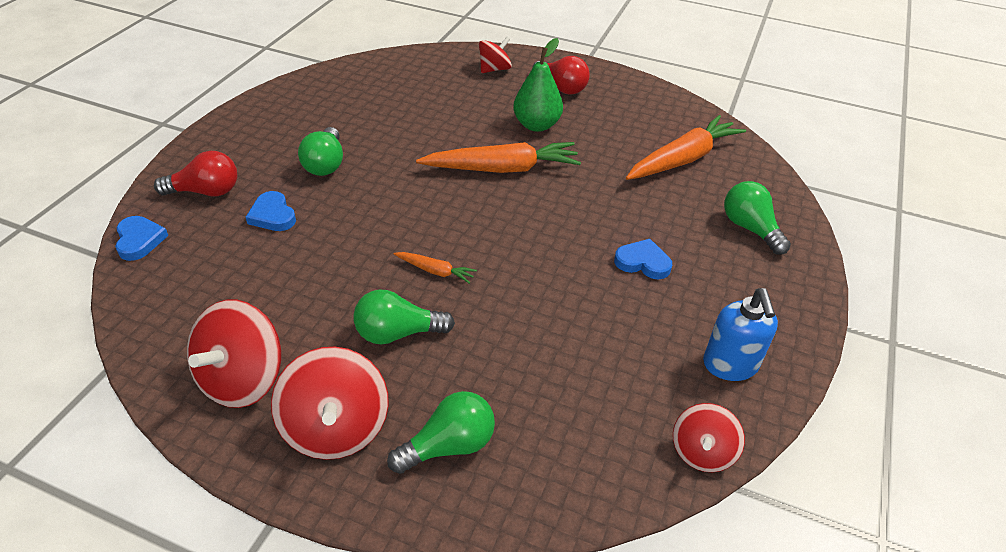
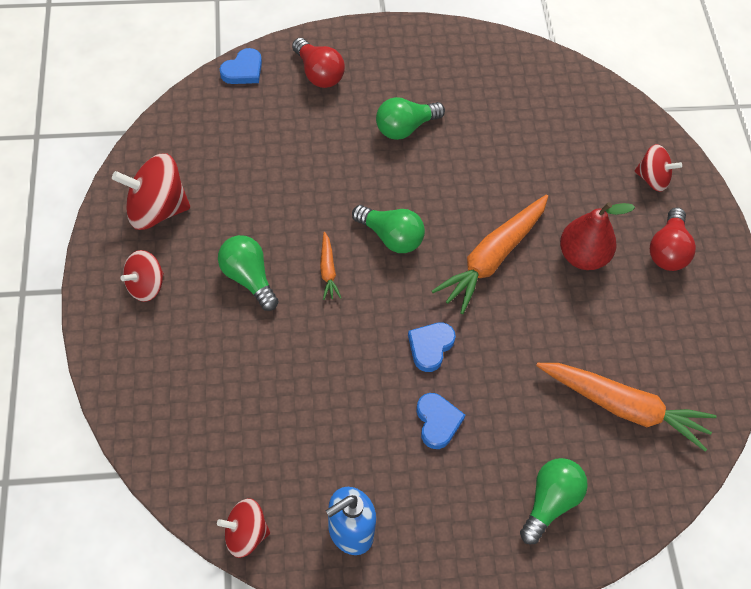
camera: 60 degrees right, 15 degrees up
(272, 215) = (320, 130): blue heart -> blue heart (430, 347)
(336, 428) = (145, 286): red spinning top -> red spinning top, size x0.61
(449, 446) = (165, 361): green light bulb -> green light bulb (391, 237)
(502, 169) = (492, 258): orange carrot -> orange carrot turned 75 degrees clockwise
(536, 125) = (583, 256): green pear -> red pear

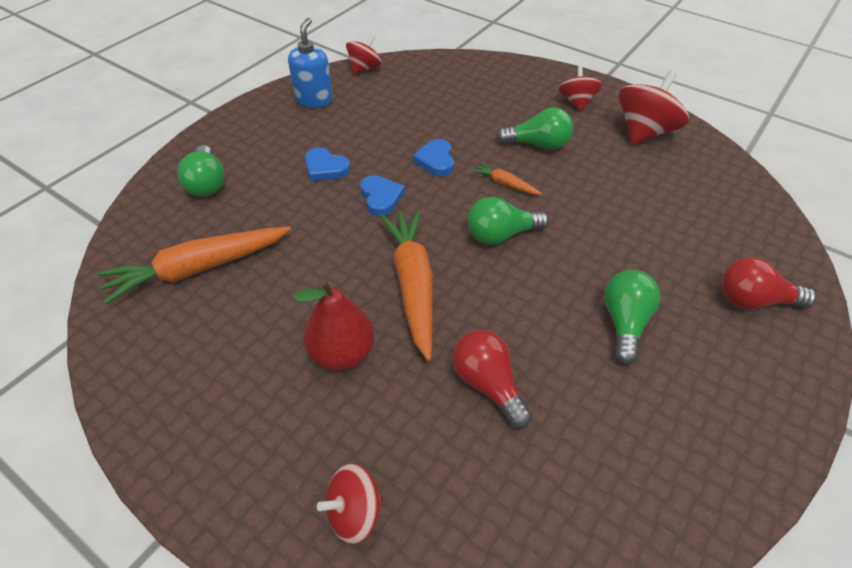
camera: 135 degrees right, 10 degrees down
(243, 70) = (789, 248): blue heart -> blue heart (436, 160)
(668, 250) = (264, 436): red light bulb -> red light bulb (488, 384)

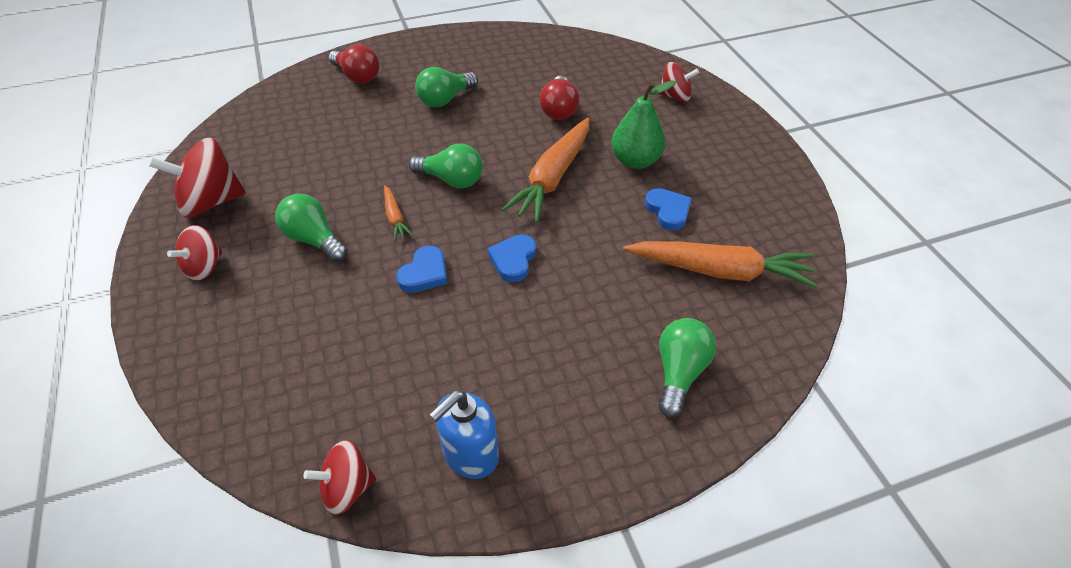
camera: 145 degrees left, 0 degrees up
(325, 168) = (539, 324): blue heart -> blue heart (668, 211)
(342, 353) = (635, 161): red pear -> green pear

